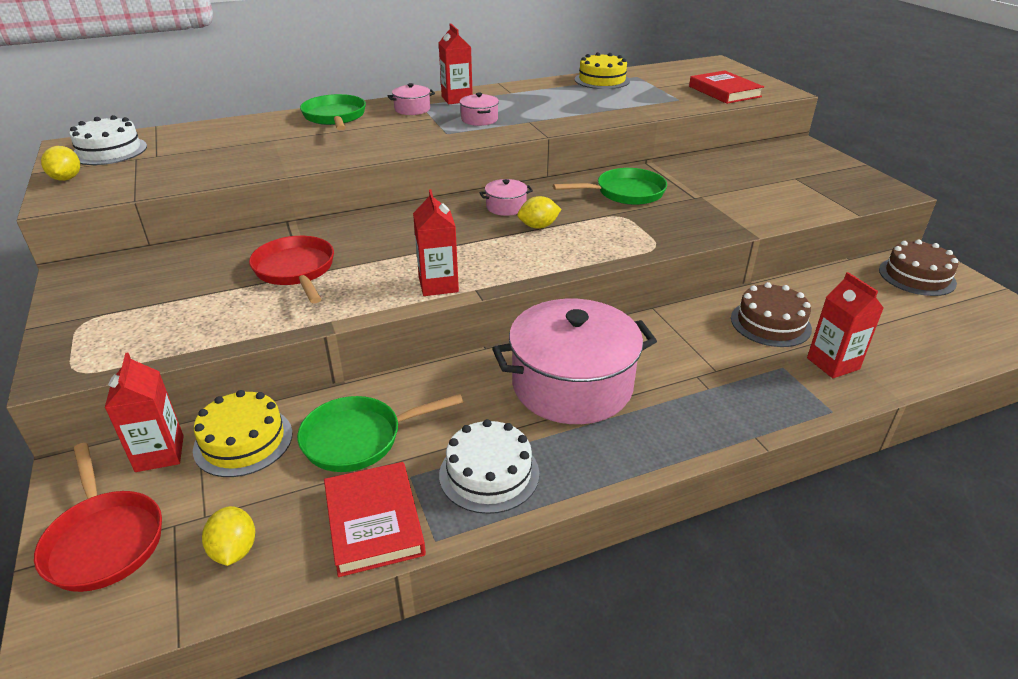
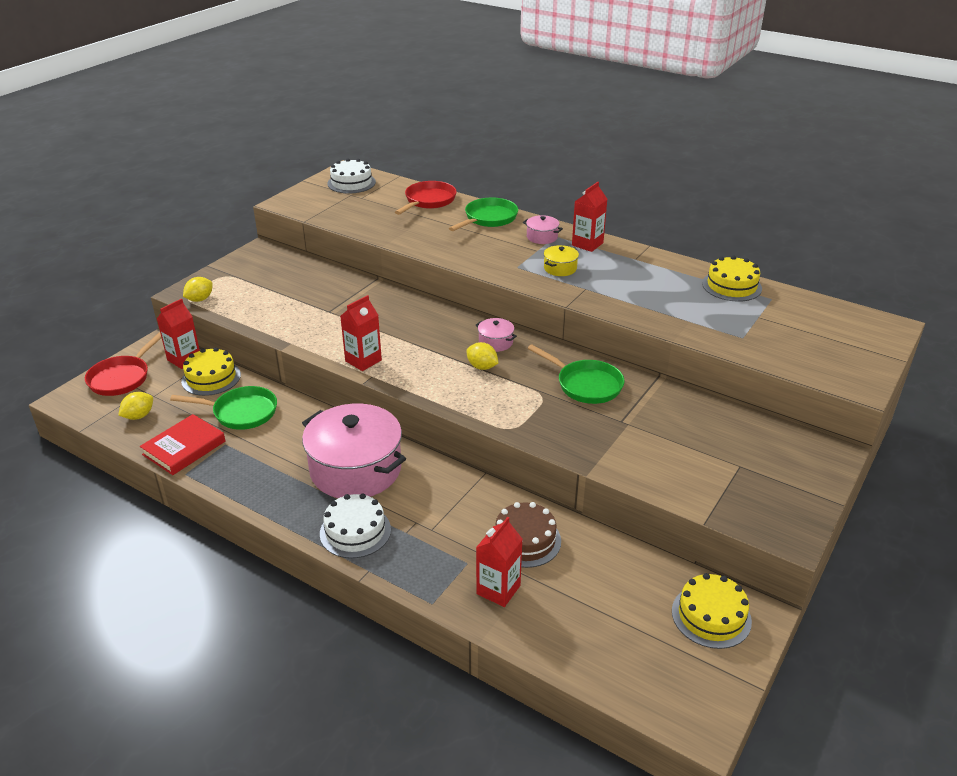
camera: 55 degrees right, 0 degrees up
(67, 178) = (307, 192): yellow lemon -> yellow lemon (200, 299)
(296, 270) = (330, 307): red pan -> red pan (428, 201)
(358, 438) = (241, 412): green pan -> green pan turned 150 degrees clockwise
(479, 119) = (560, 268): pink pot -> yellow pot
(489, 473) = (247, 470): white cake -> white cake (355, 531)
(724, 91) = (804, 355): red book -> none
(916, 276) = (711, 616): brown cake -> yellow cake

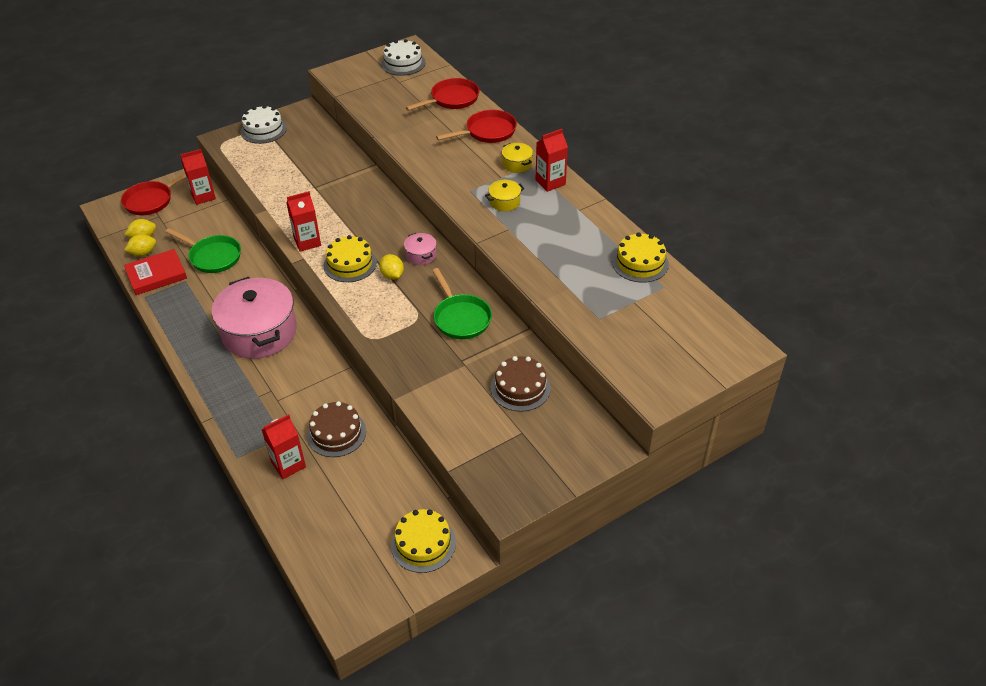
camera: 25 degrees right, 10 degrees up
(200, 299) = (228, 148): yellow lemon -> yellow lemon (143, 253)
(211, 378) = (211, 219): yellow cake -> yellow cake (350, 264)
(355, 531) = (225, 383): white cake -> white cake (263, 130)
(488, 218) = (487, 132): green pan -> red pan
(542, 237) = (517, 164): pink pot -> yellow pot
(700, 428) = (520, 388): none -> brown cake

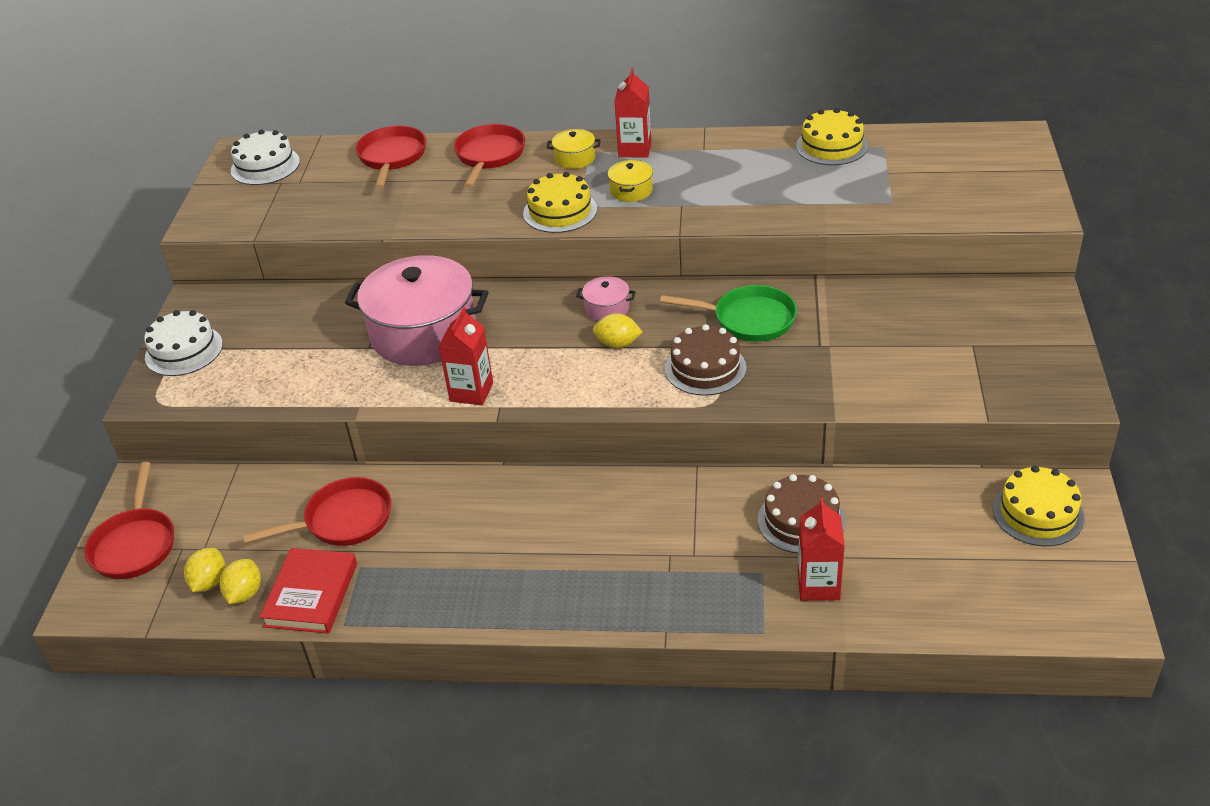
camera: 50 degrees left, 5 degrees down
(203, 196) = (199, 485): red carton -> none
(213, 257) = (343, 520): green pan -> red pan
(259, 332) = (549, 527): pink pot -> pink pot (423, 333)
(350, 264) = (557, 370): yellow cake -> yellow cake (560, 211)
(520, 388) = (903, 320): brown cake -> brown cake (705, 368)

